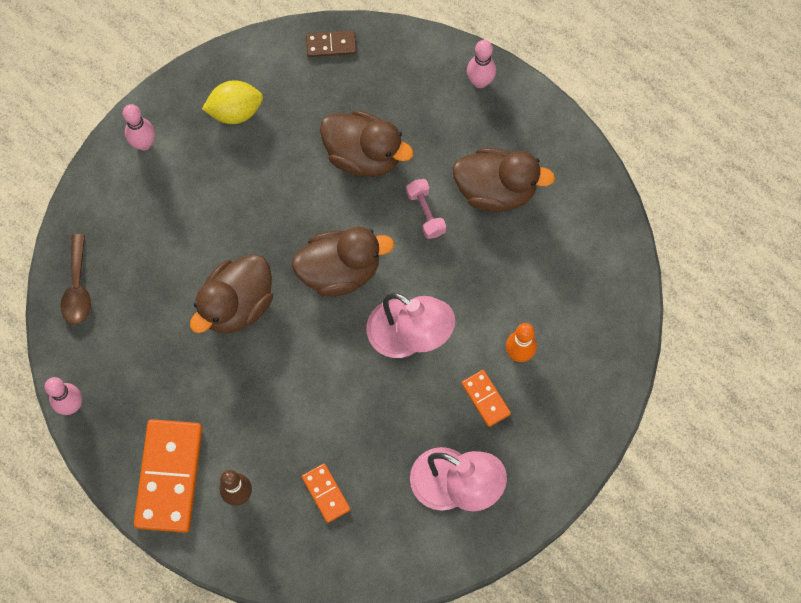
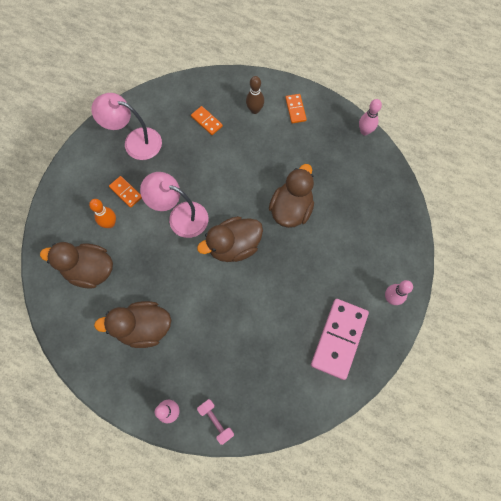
camera: 165 degrees right, 0 degrees up
(78, 288) = (391, 195): brown spoon -> none
(169, 476) = (295, 109): orange domino -> orange domino, size x0.49
(235, 111) = (339, 339): yellow lemon -> pink domino
(331, 45) = (288, 411): brown domino -> none
(364, 155) = (240, 329): brown duck -> brown duck (89, 270)
(425, 213) = (188, 299): pink dumbbell -> pink dumbbell (216, 421)

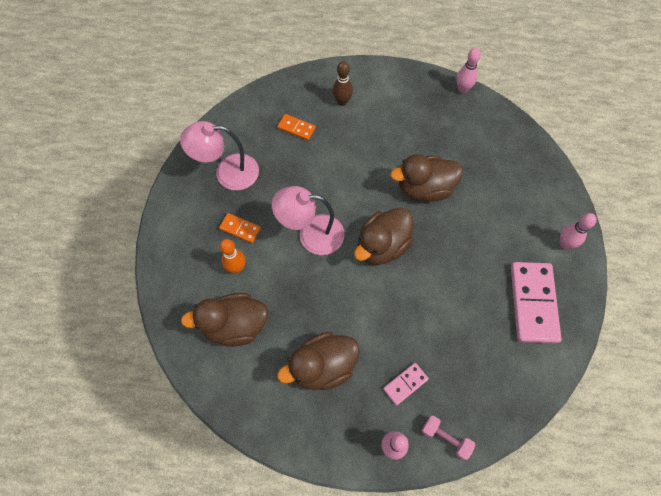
camera: 20 degrees left, 5 degrees down
(203, 366) = (405, 384): none -> pink domino
(291, 209) = (424, 188): brown duck -> brown duck turned 105 degrees counterclockwise
(295, 109) = (383, 88): orange domino -> none

